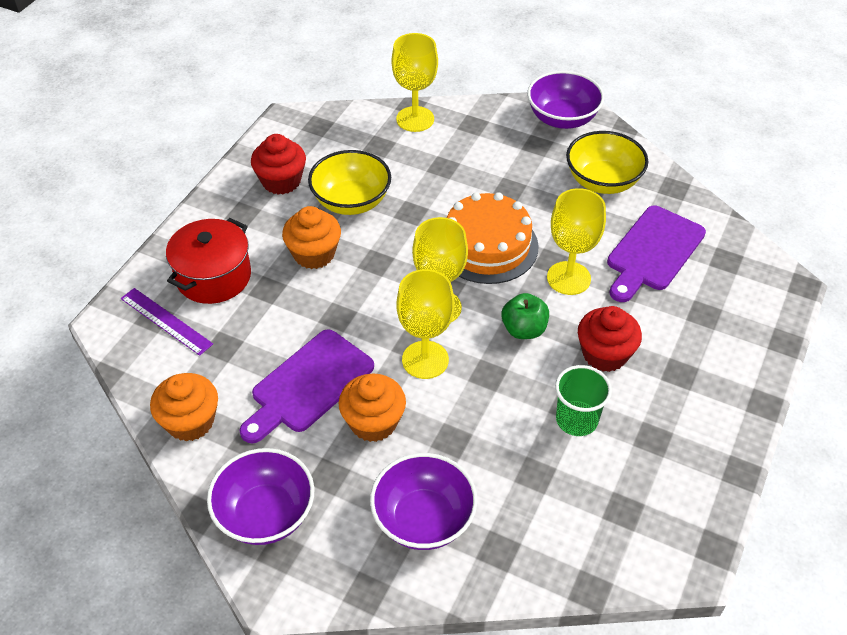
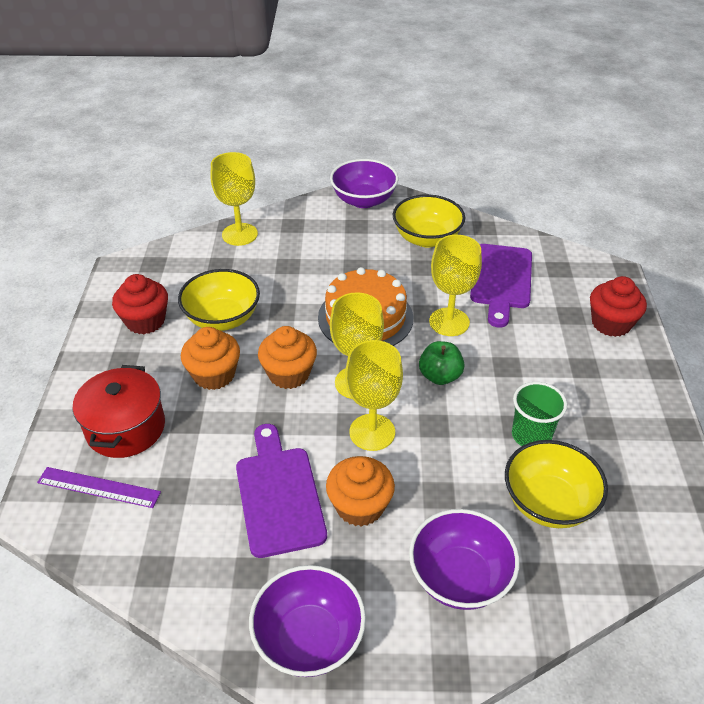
camera: 25 degrees left, 5 degrees down
(190, 422) = (179, 577): orange cupcake -> orange cupcake (289, 374)
(309, 385) = (278, 495): purple cutting board -> purple cutting board turned 150 degrees clockwise
(550, 488) = (548, 503): none -> yellow bowl
(605, 354) = (517, 373): red cupcake -> red cupcake (611, 323)

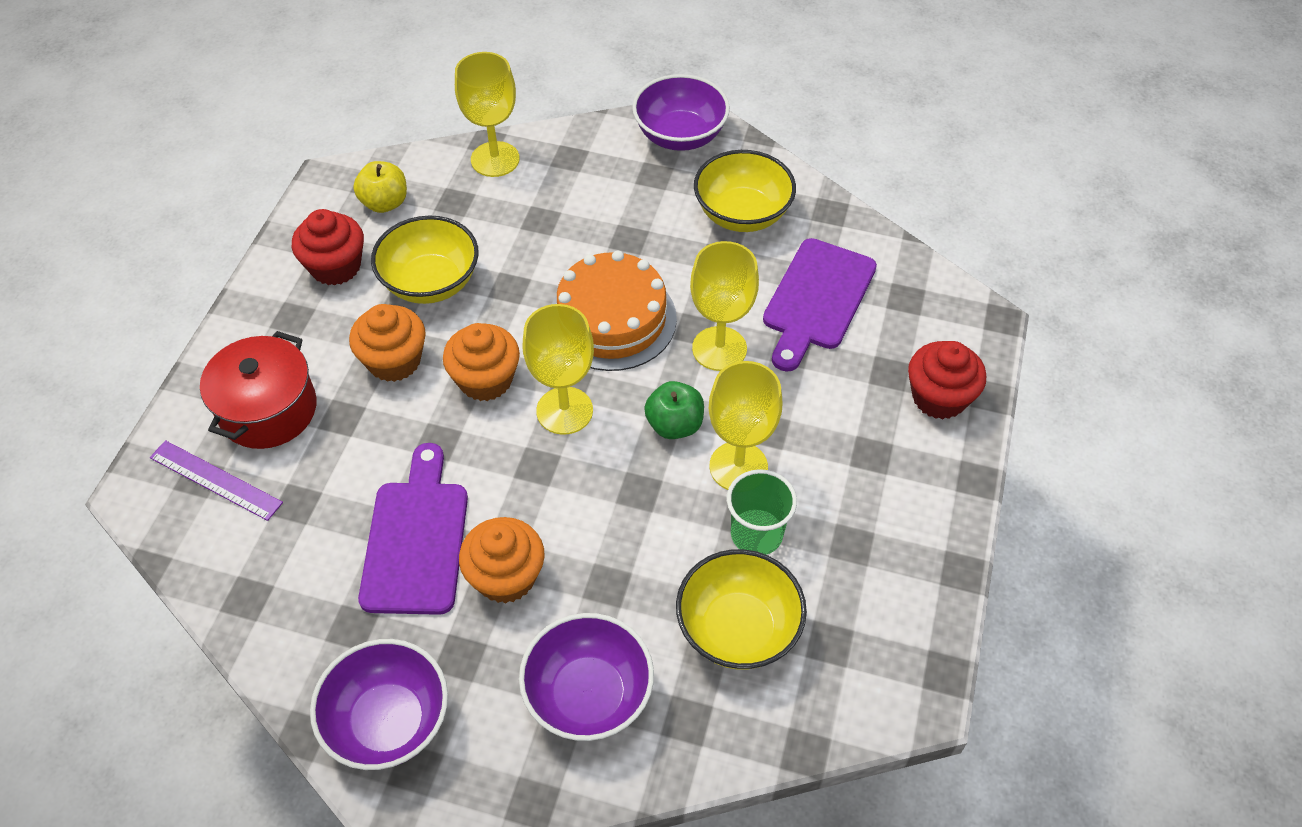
camera: 15 degrees right, 10 degrees up
(168, 274) = (385, 203): none -> yellow apple
(372, 432) = (558, 483): yellow goblet -> yellow goblet (738, 467)

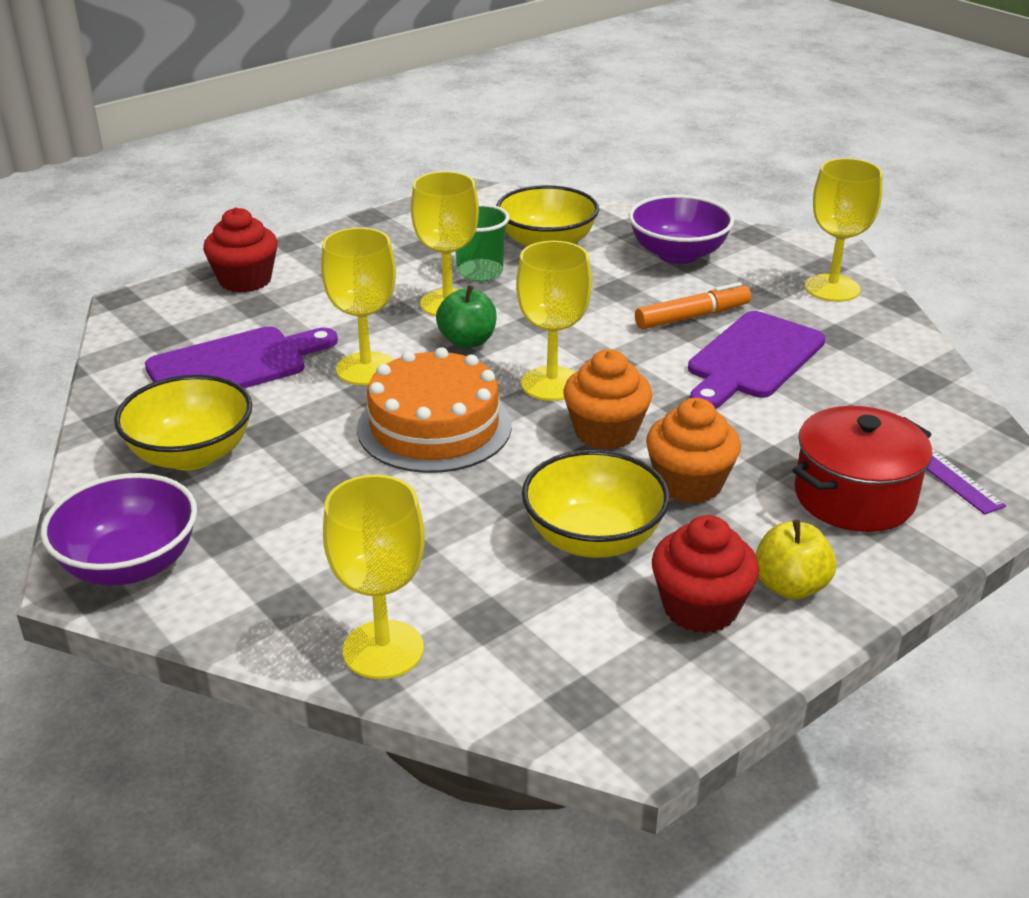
camera: 145 degrees left, 20 degrees down
(385, 203) = (581, 661): yellow apple -> yellow apple (790, 586)
(388, 721) = (832, 288): purple bowl -> yellow goblet
(506, 577) = (692, 317): orange cupcake -> orange marker

